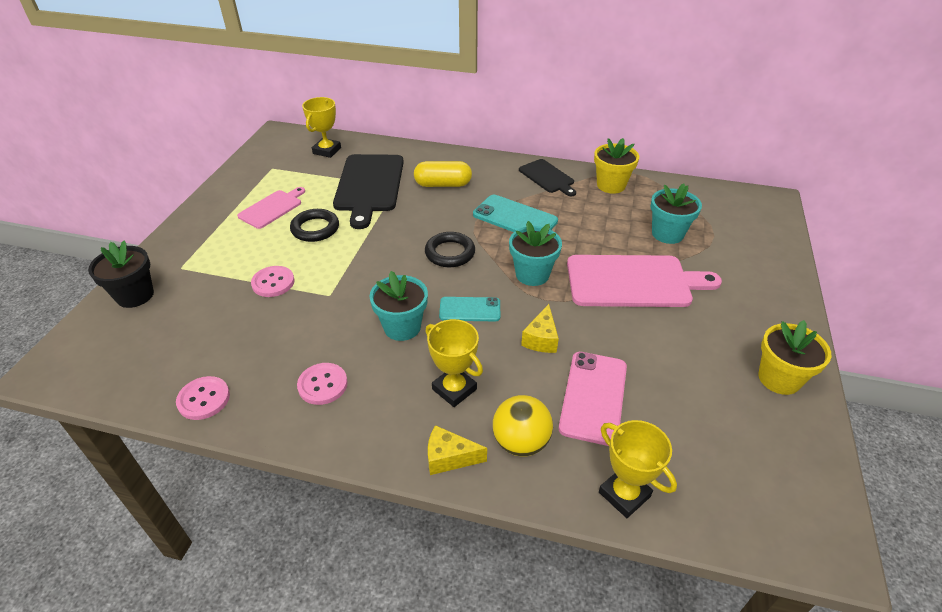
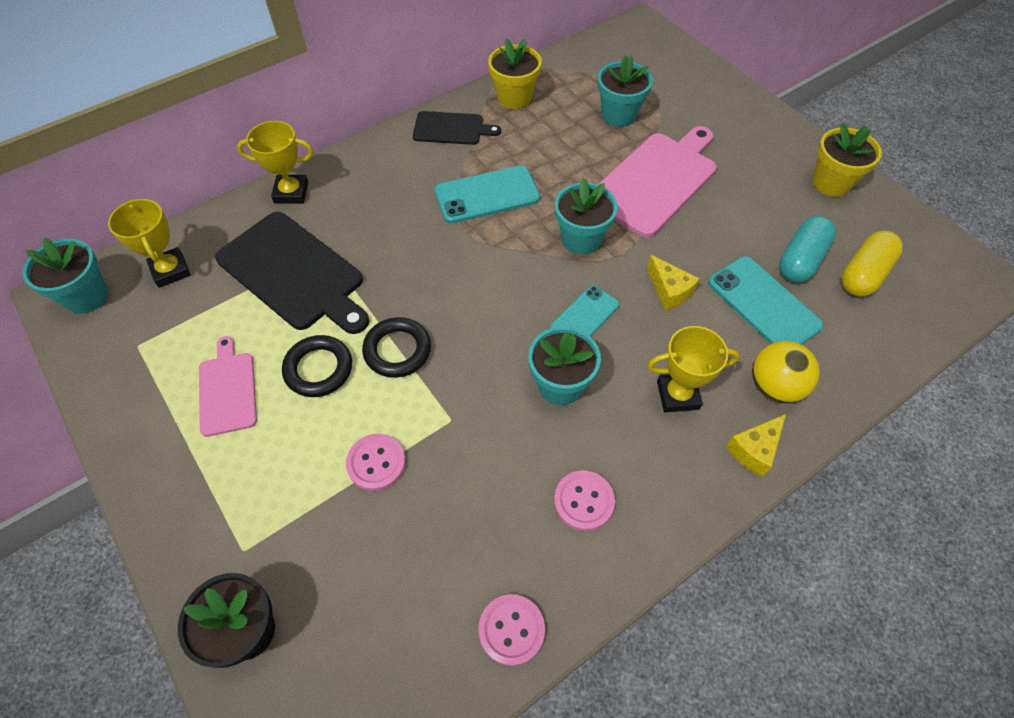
camera: 50 degrees left, 15 degrees up
(285, 139) = (86, 296): none -> turquoise flower pot
(443, 184) = (368, 211): yellow capsule -> yellow capsule (864, 274)
(450, 253) = (487, 278): black ring -> black ring (397, 350)
(593, 397) = (763, 304): pink phone -> turquoise phone
(624, 494) = (871, 356): yellow trophy -> yellow trophy (291, 193)
(667, 398) = (801, 260): none -> turquoise capsule

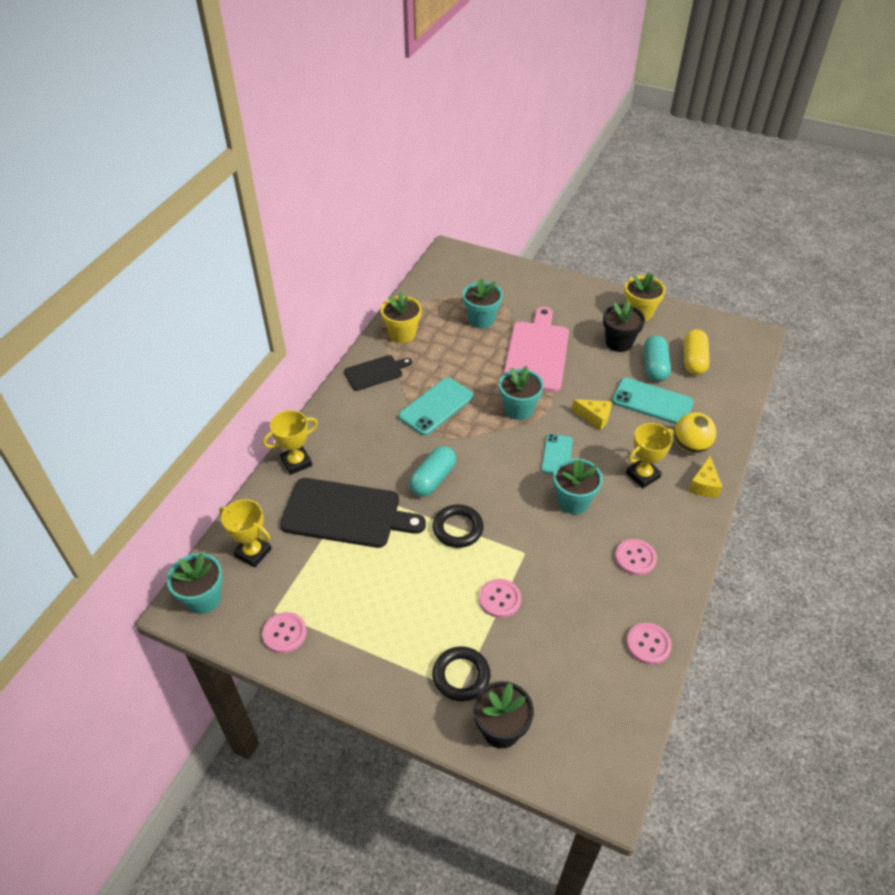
camera: 30 degrees left, 10 degrees down
(126, 376) = (284, 633): none -> pink button
(227, 390) = (365, 606): pink cutting board -> none
(318, 369) = (416, 564): black ring -> black ring (461, 676)
(416, 278) = (433, 479): none -> turquoise capsule
(774, 209) = (619, 342): none -> black flower pot

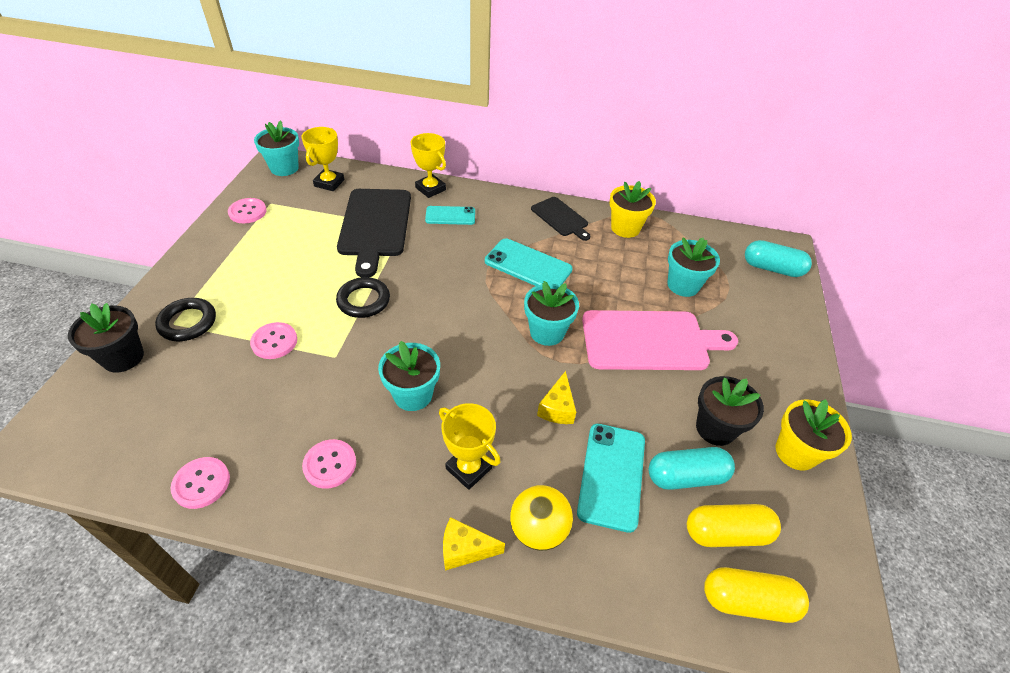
camera: 75 degrees right, 0 degrees up
(433, 479) = (426, 275): turquoise capsule -> turquoise capsule (772, 268)
(557, 455) = (483, 374): turquoise phone -> turquoise phone (450, 216)
(734, 365) = (748, 601): none -> yellow capsule

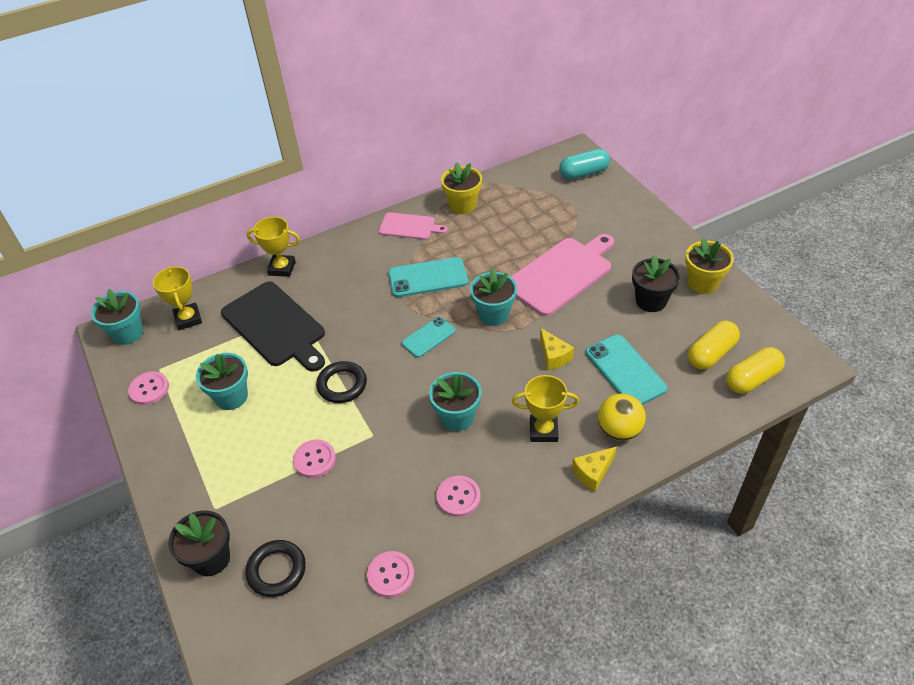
camera: 35 degrees left, 0 degrees up
(188, 322) = (226, 499): black ring -> black ring (277, 570)
(450, 216) = (325, 279): turquoise phone -> turquoise phone (428, 337)
(560, 218) = (409, 227): black cutting board -> pink cutting board
(683, 285) = (543, 222): turquoise flower pot -> turquoise flower pot (231, 397)
(686, 476) = (663, 340): turquoise capsule -> none

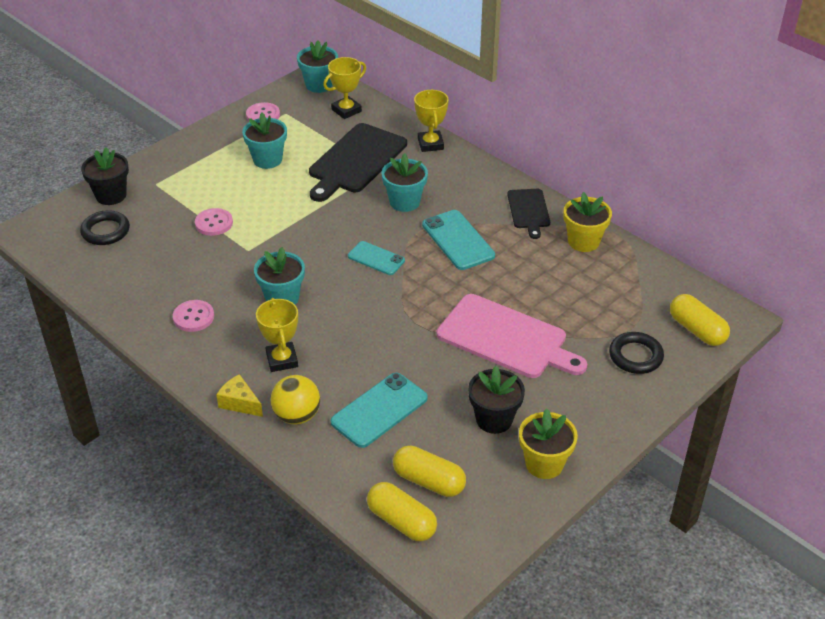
camera: 70 degrees right, 5 degrees down
(342, 385) = (299, 218): black ring -> black ring (635, 356)
(390, 575) = (110, 293): pink button -> none
(409, 227) = (528, 211): pink cutting board -> black cutting board
(493, 314) = (424, 297): turquoise flower pot -> turquoise flower pot (404, 202)
(553, 356) = (381, 352): yellow cheese -> none
(583, 173) = (697, 330): turquoise capsule -> yellow capsule

